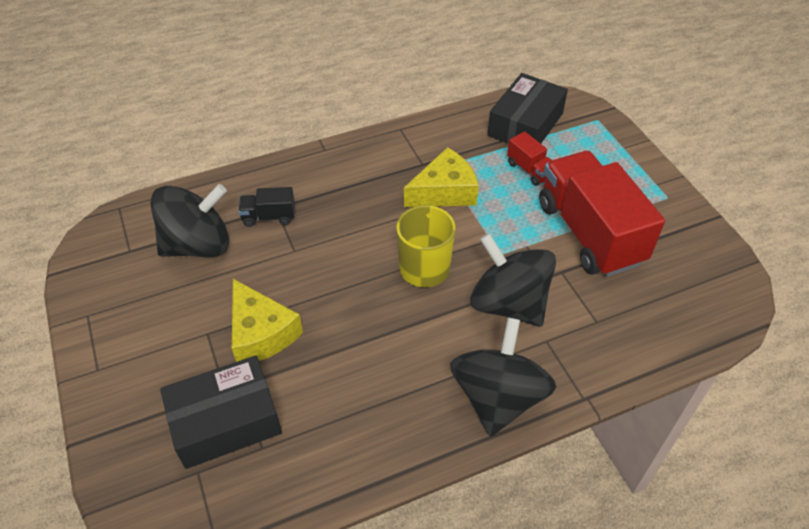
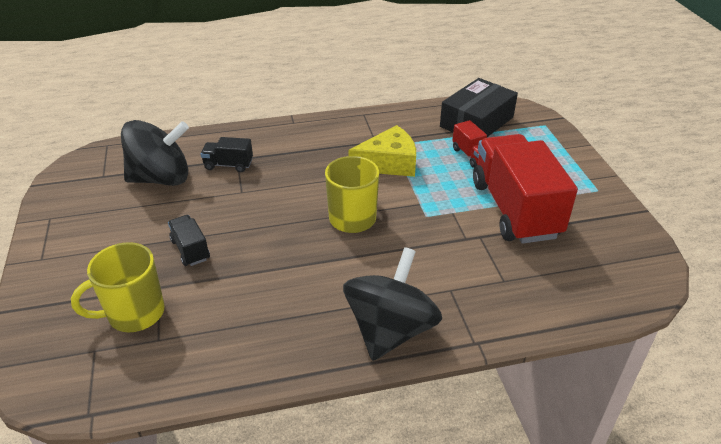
camera: 10 degrees right, 10 degrees down
(226, 421) = (134, 313): black box -> yellow mug
(261, 333) = (190, 250): yellow cheese -> black truck
(508, 303) = (422, 255): black spinning top -> none

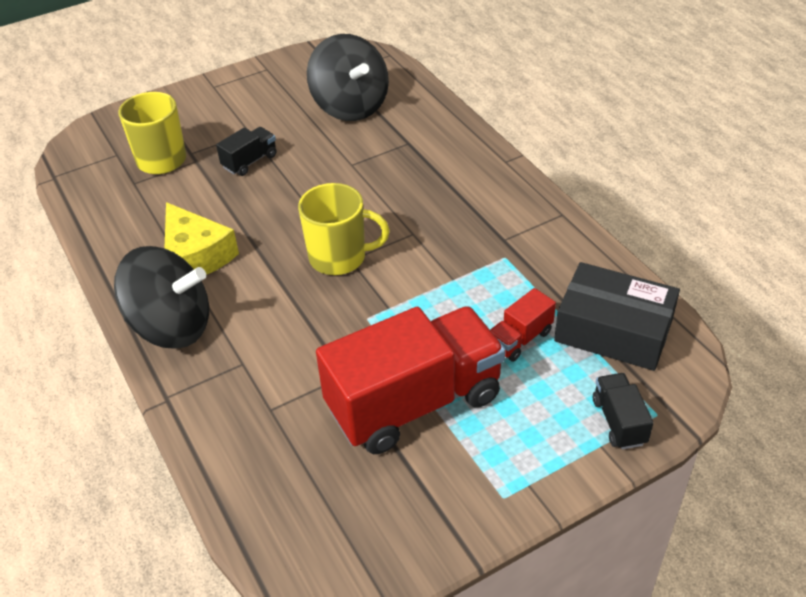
camera: 75 degrees right, 5 degrees up
(228, 165) = (394, 140): black truck -> black truck (619, 421)
(389, 163) = (460, 262): yellow cheese -> yellow cheese (196, 256)

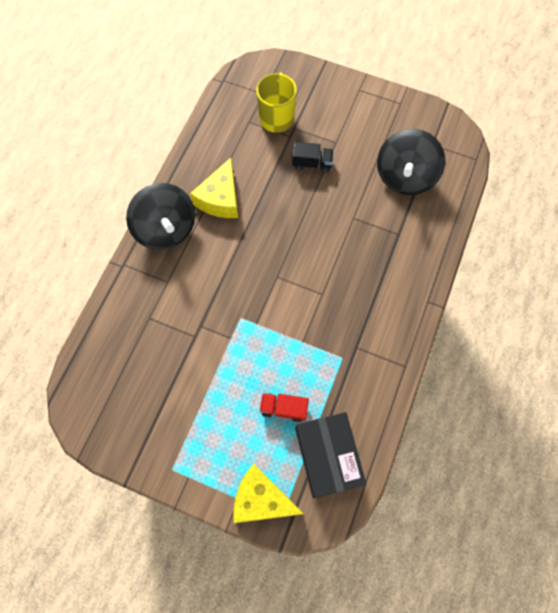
camera: 50 degrees right, 25 degrees up
(339, 257) = (273, 270): yellow mug -> none
(414, 402) = (201, 384): red truck -> none
(619, 421) = (261, 499): black truck -> yellow cheese

